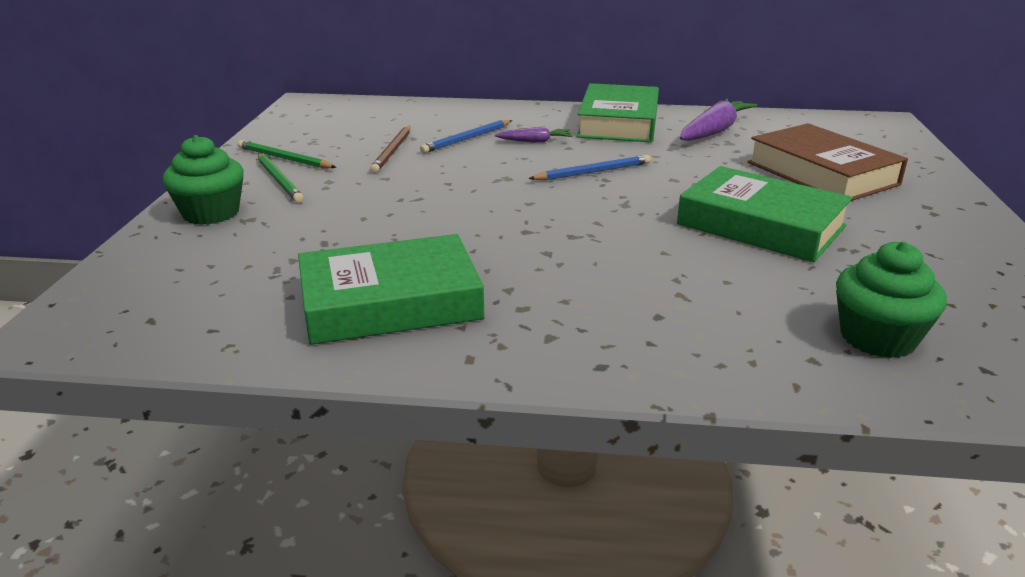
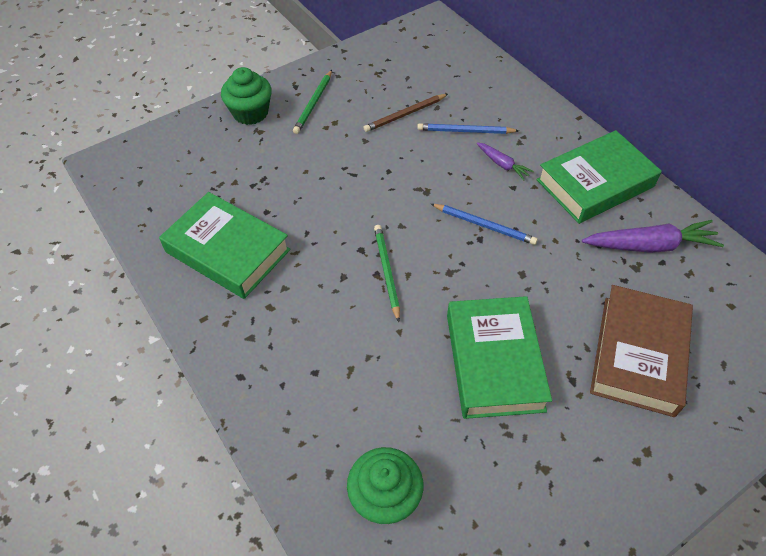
camera: 50 degrees right, 25 degrees up
(284, 159) = (342, 82): green pencil -> green pencil (386, 272)

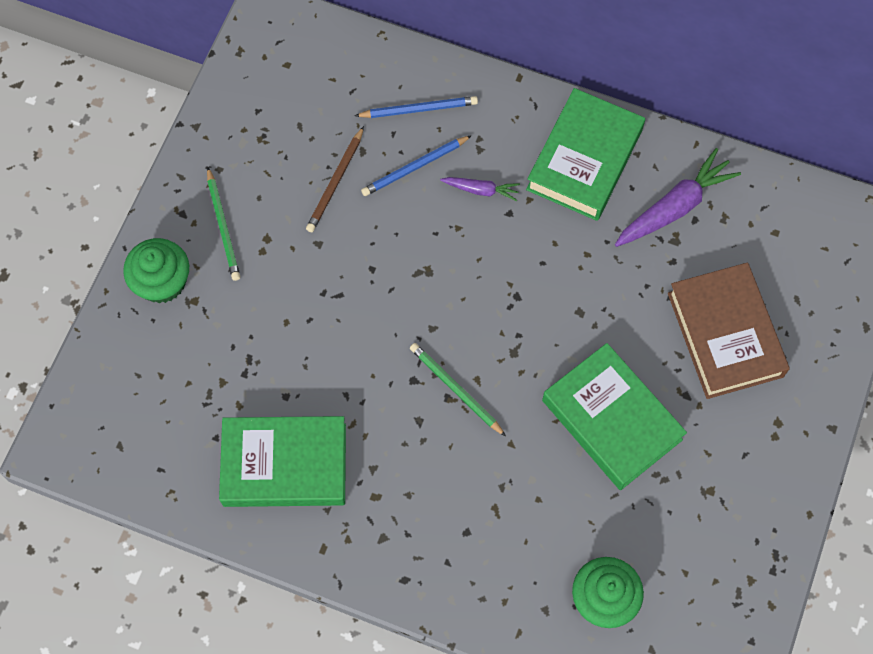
camera: 35 degrees left, 15 degrees up
(484, 225) = (511, 278): blue pencil -> blue pencil (419, 109)

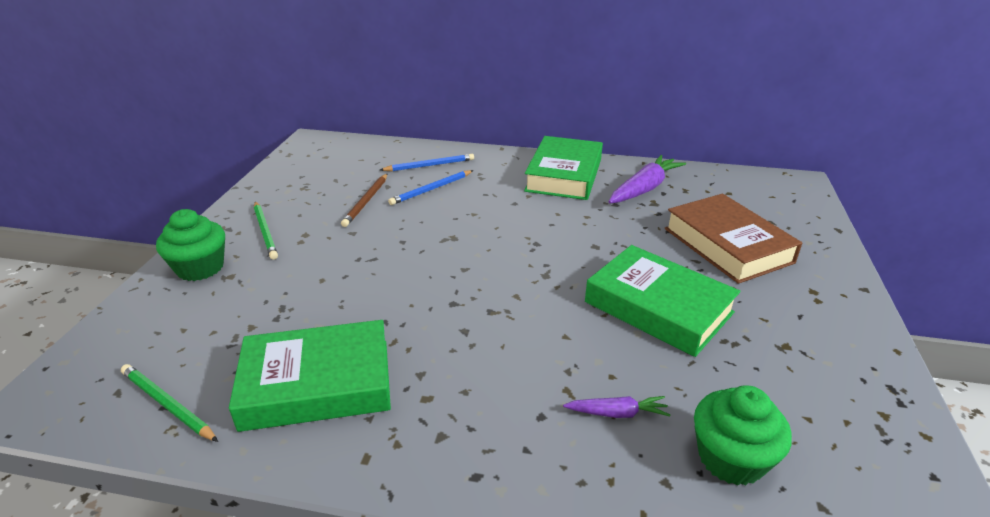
camera: 10 degrees left, 35 degrees down
(455, 389) = (497, 304): green pencil -> green pencil (167, 404)
(481, 190) = (488, 195): purple carrot -> purple carrot (617, 413)

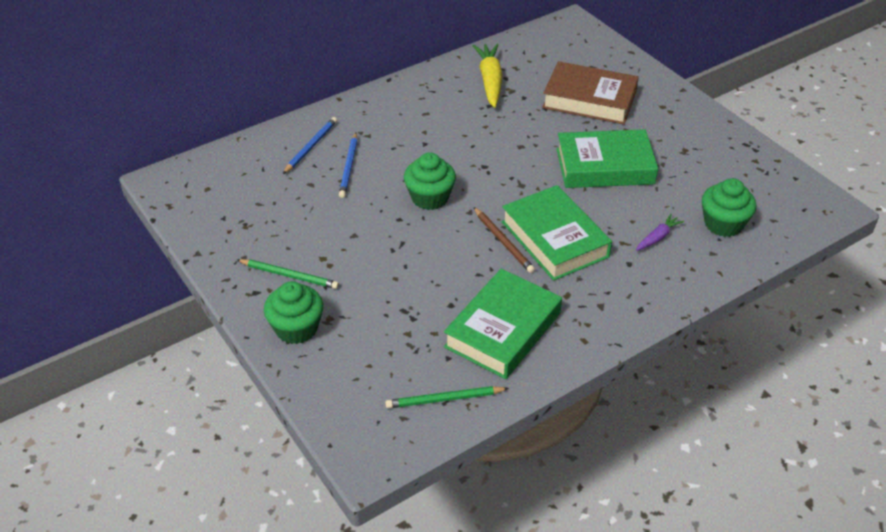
camera: 45 degrees left, 10 degrees up
(366, 201) = (319, 206): brown pencil -> brown pencil (503, 242)
(451, 240) = (430, 198): none -> green cupcake
(564, 175) = (422, 99): green book -> green book (554, 239)
(644, 189) = (490, 81): purple carrot -> yellow carrot

